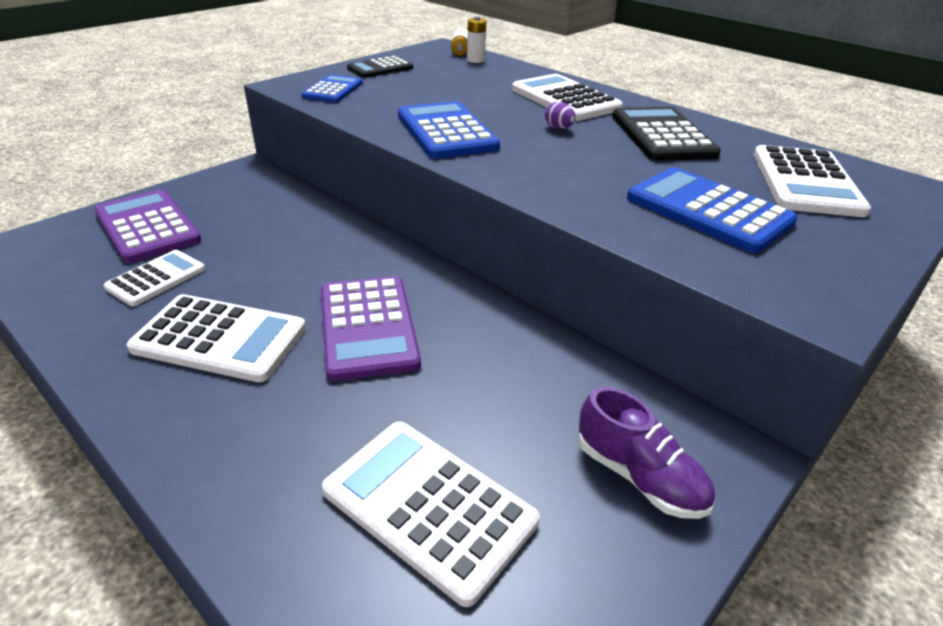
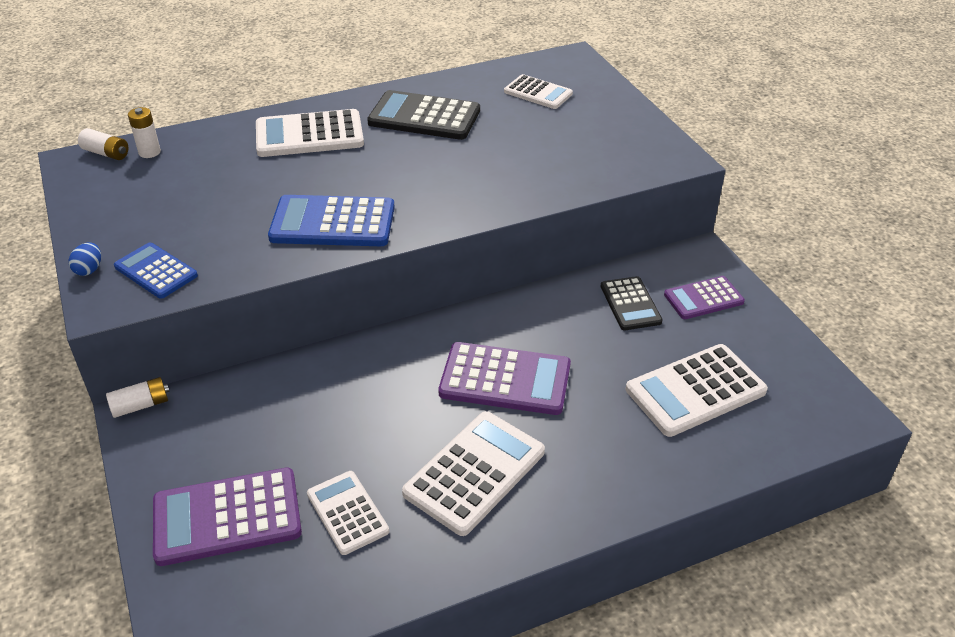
camera: 65 degrees left, 5 degrees up
(259, 167) = (141, 405): none -> white battery
(322, 73) = (89, 270): none -> blue egg
(380, 68) = (112, 223): black calculator -> black calculator (630, 304)
(558, 128) = (372, 160): purple egg -> none
(639, 476) = (703, 298): purple shoe -> purple calculator
(708, 210) = (553, 147): blue calculator -> none
(805, 182) = (538, 93): white calculator -> white calculator, size x0.62

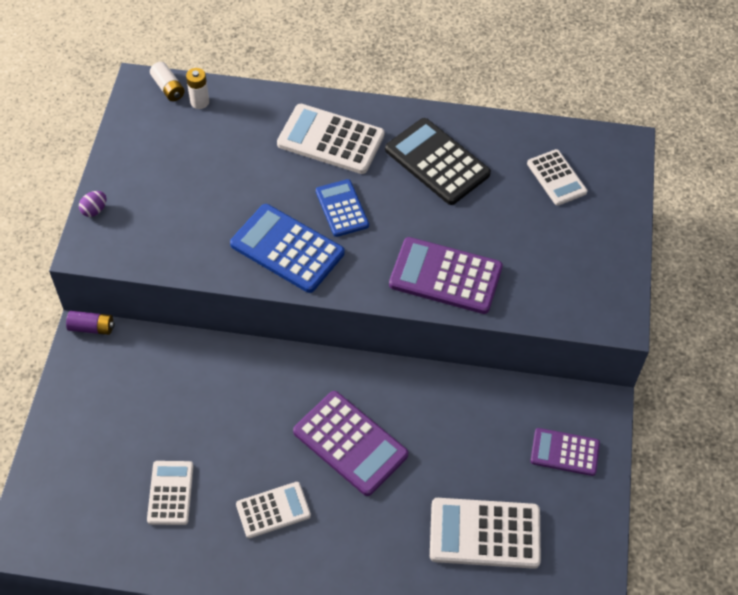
camera: 30 degrees right, 15 degrees up
(89, 270) = (94, 210): blue egg -> purple egg
(141, 405) = (92, 328): white battery -> purple battery
(156, 271) = (136, 235): blue calculator -> blue calculator (342, 208)
(227, 517) = (95, 452): purple calculator -> purple calculator (445, 276)
(474, 472) = (273, 510): white calculator -> white calculator, size x0.62
(630, 304) = (500, 425): black calculator -> none

